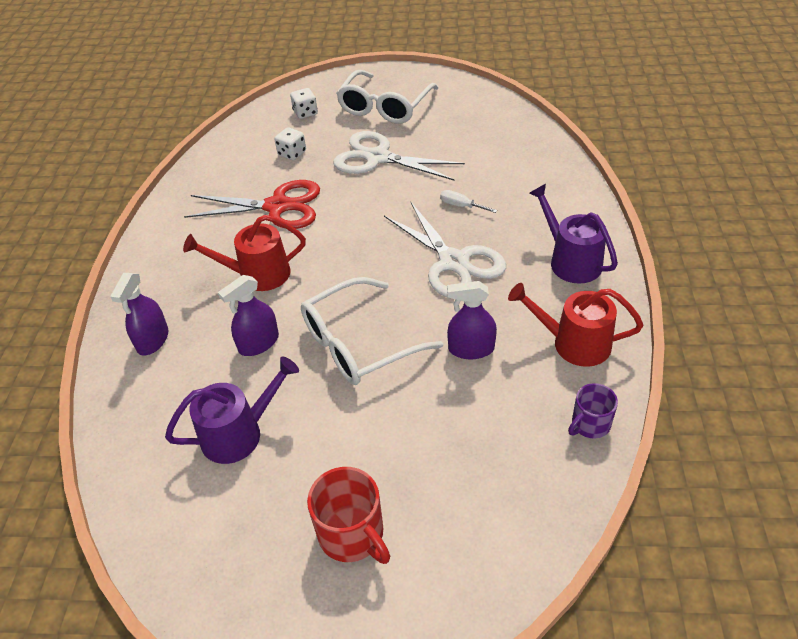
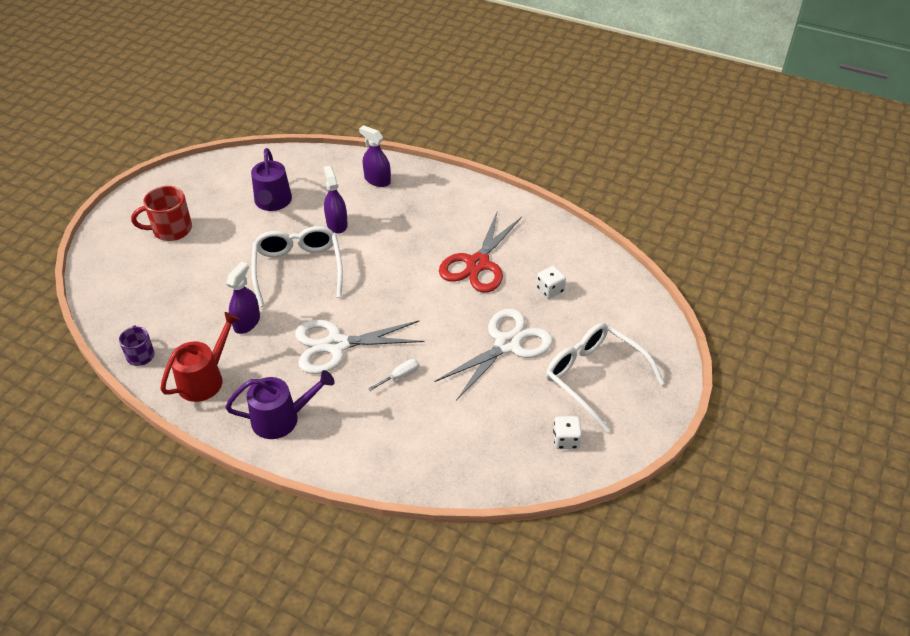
camera: 110 degrees right, 0 degrees up
(258, 274) = (404, 237): red watering can -> none
(305, 113) = (616, 315): white dice -> white dice (566, 440)

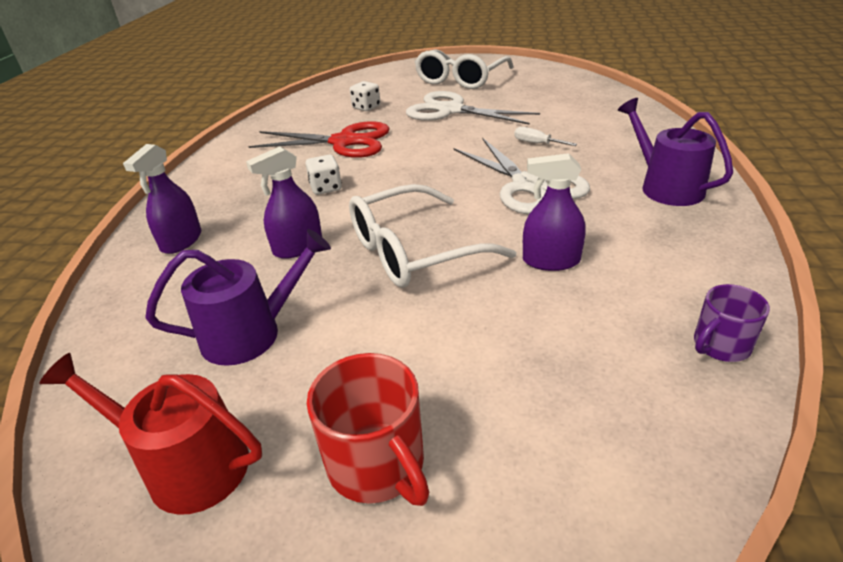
camera: 105 degrees left, 10 degrees down
(204, 379) = (682, 260): red watering can -> red watering can (187, 465)
(566, 440) = (533, 77): white dice -> white dice (326, 188)

